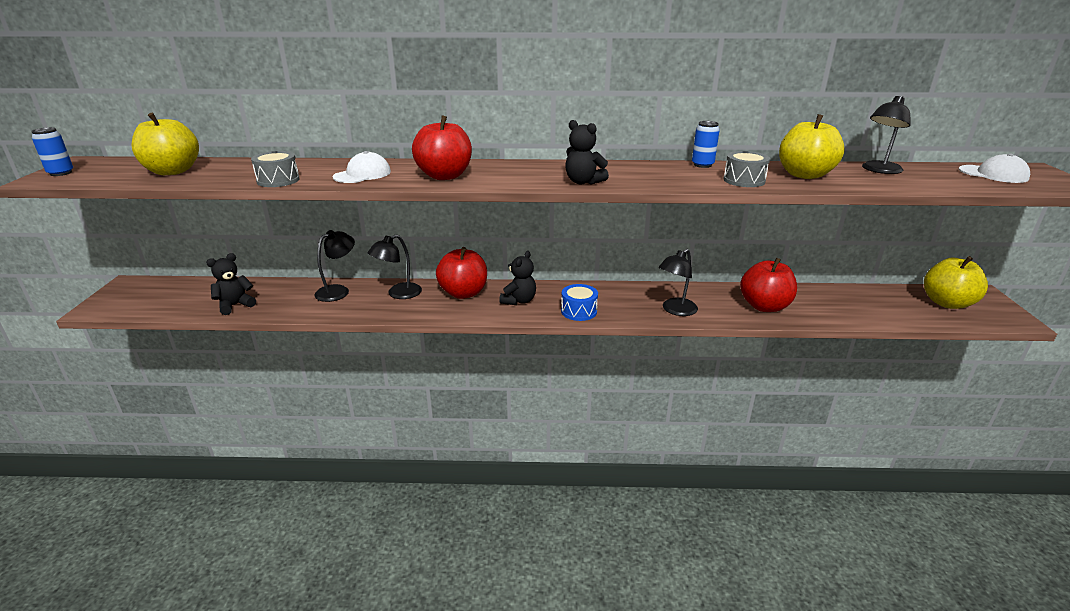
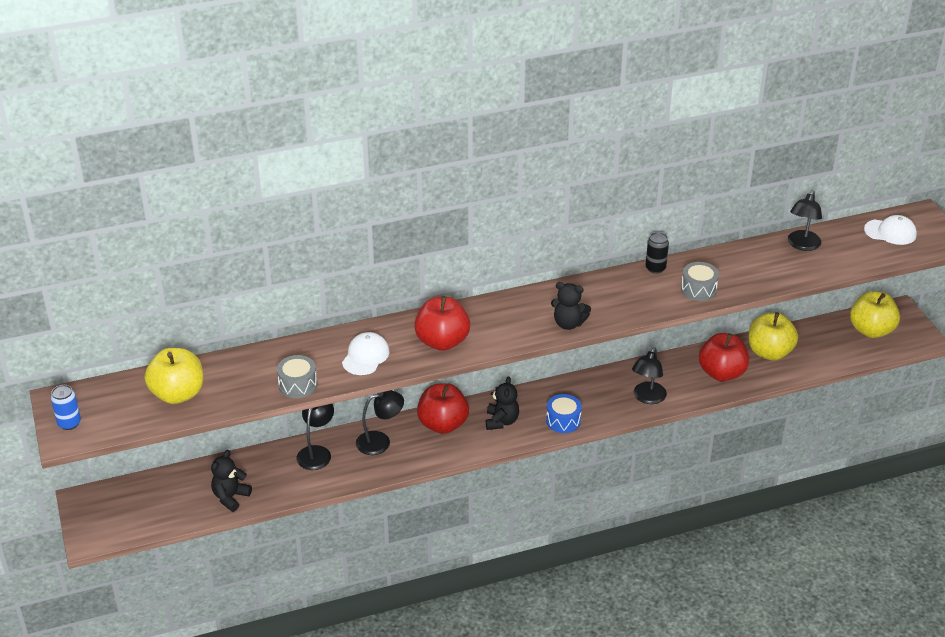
camera: 20 degrees left, 10 degrees up
(398, 294) = (380, 441): black lamp -> black lamp turned 135 degrees counterclockwise
(702, 165) = (655, 268): blue can -> black can
(804, 175) = (744, 268): yellow apple -> yellow apple (769, 352)

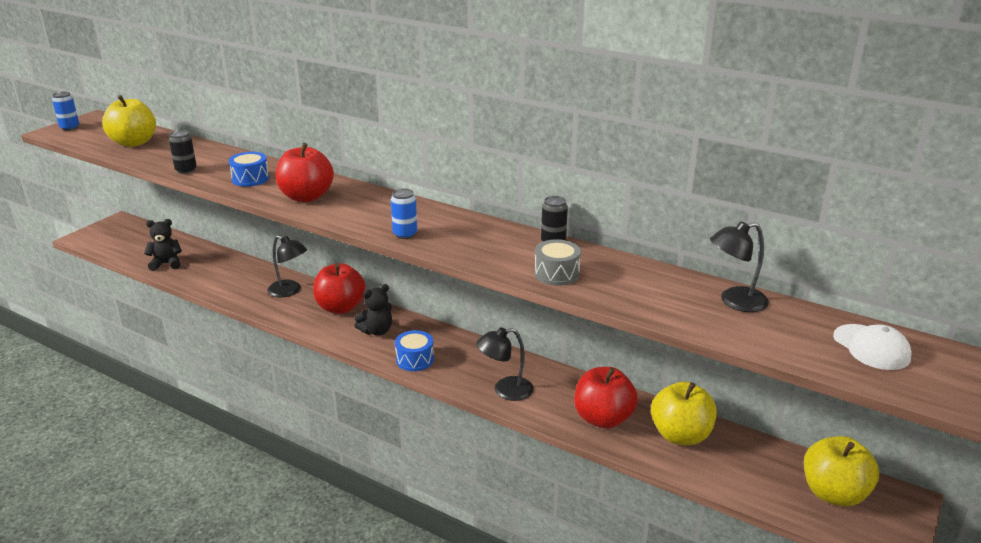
camera: 50 degrees right, 10 degrees down
(298, 385) = (186, 170): grey drum -> black can
(316, 452) = (249, 273): black lamp -> none
(365, 356) = (250, 179): white cap -> blue drum
(568, 323) = (405, 234): black teddy bear -> blue can

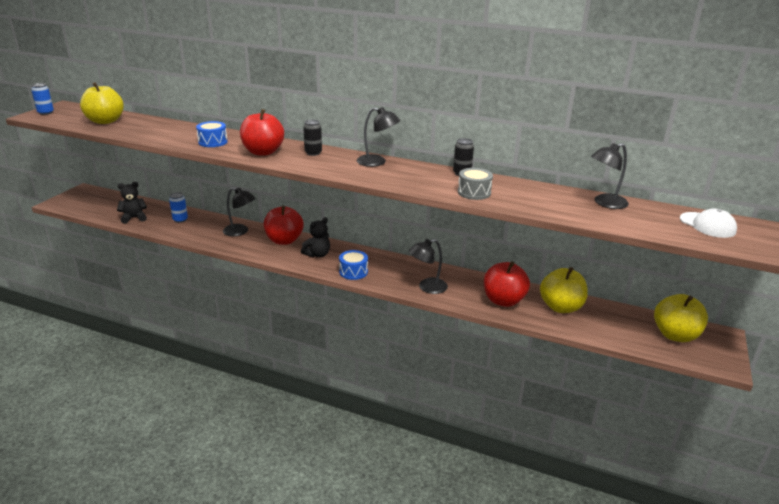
camera: 10 degrees left, 0 degrees up
(186, 170) = (158, 138): black can -> black can (313, 153)
(405, 234) = (351, 173): blue can -> blue can (180, 220)
(447, 219) = (377, 162): none -> black lamp

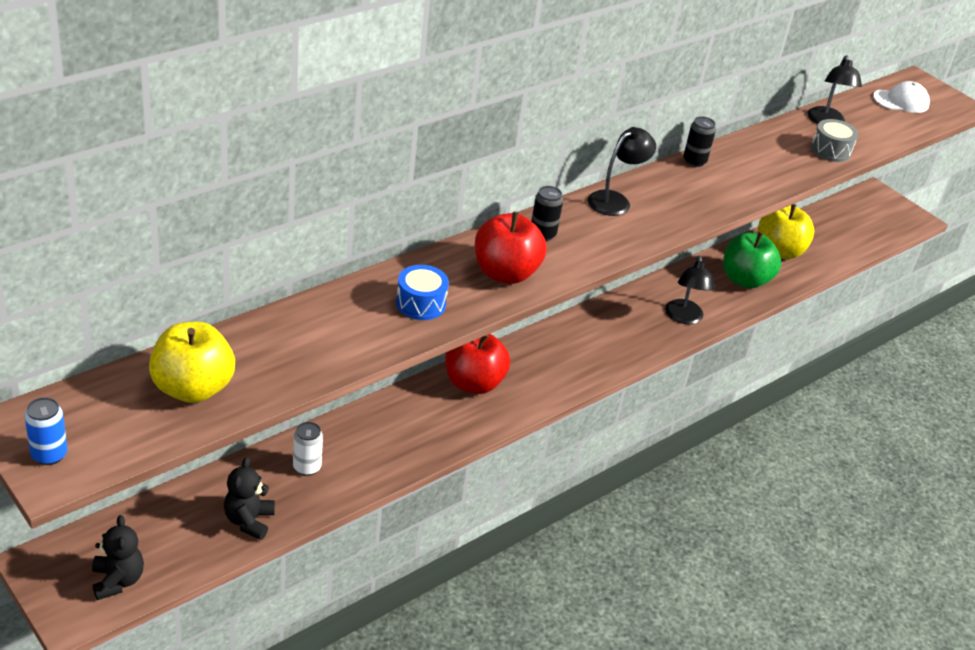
camera: 65 degrees left, 10 degrees up
(180, 220) = (307, 467): blue can -> white can
(240, 232) = (408, 415): black lamp -> none
(317, 254) = (539, 368): black teddy bear -> black teddy bear (118, 580)
(353, 272) = (608, 357): blue drum -> none
(474, 192) = (754, 179): grey drum -> grey drum (831, 150)
(503, 301) = (745, 280): red apple -> green apple
(675, 335) = (862, 216): yellow apple -> none

